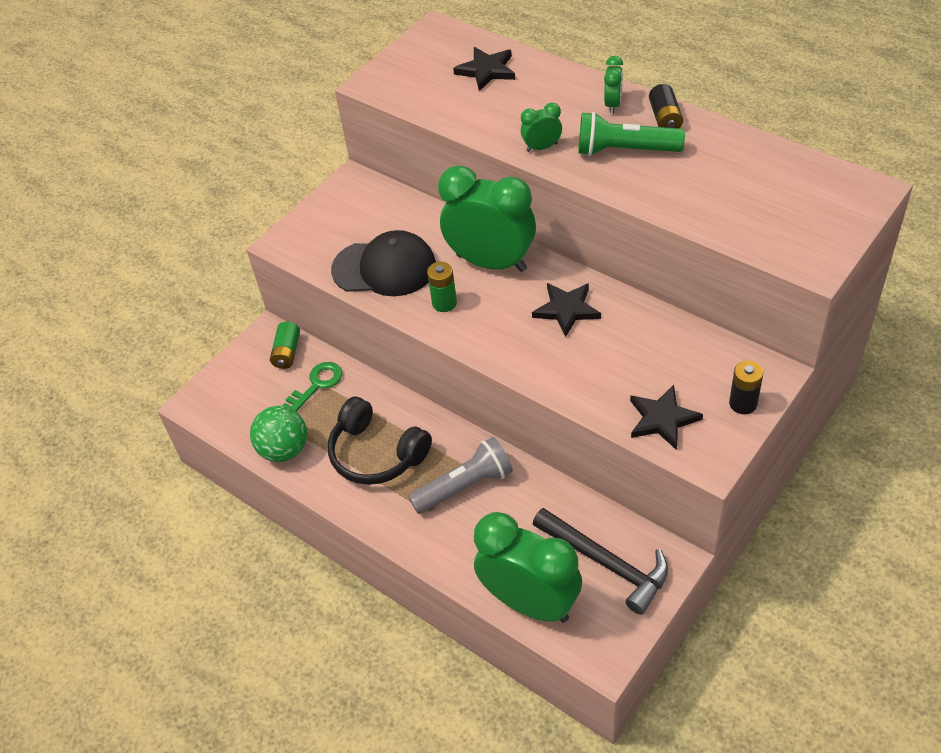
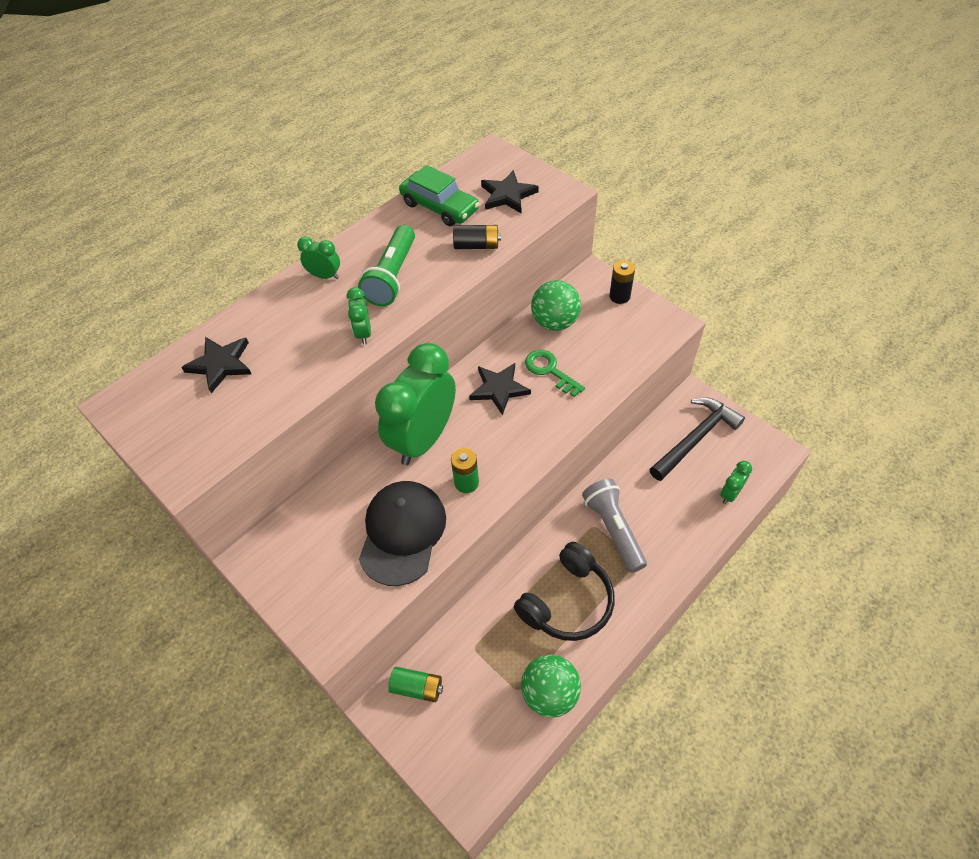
camera: 85 degrees left, 5 degrees up
(317, 385) = (470, 656): green key -> green key (550, 371)
(530, 602) = (730, 494): green clock -> green clock, size x0.43
(662, 419) = (629, 344): black star -> black star (508, 195)
(665, 118) = (360, 245): black battery -> black battery (477, 245)
(679, 345) = (555, 322): none -> green ball
(748, 164) = (440, 207): none -> green car

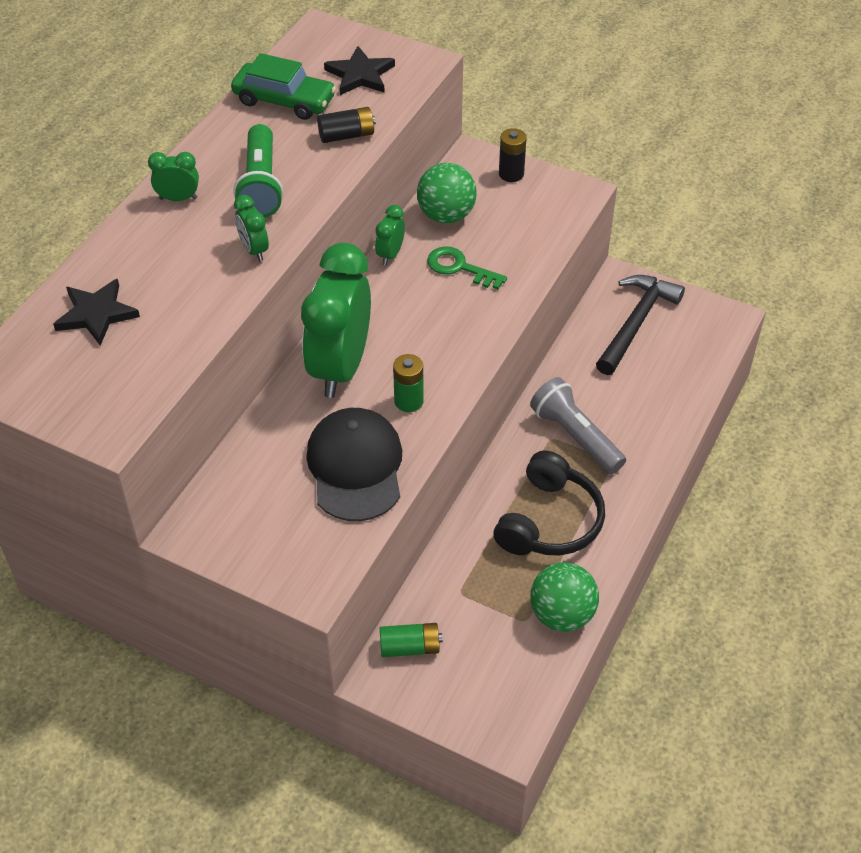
camera: 20 degrees left, 5 degrees down
(499, 389) = (408, 298): black star -> none
(730, 494) = (692, 372): green clock -> green clock (390, 254)

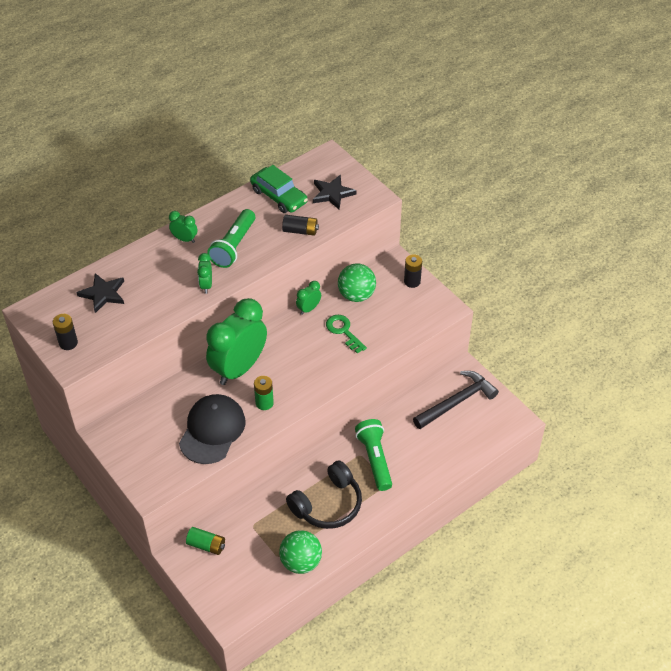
camera: 25 degrees right, 0 degrees up
(83, 403) = (68, 343): none -> black battery
(575, 436) = (375, 459): grey flashlight -> green flashlight

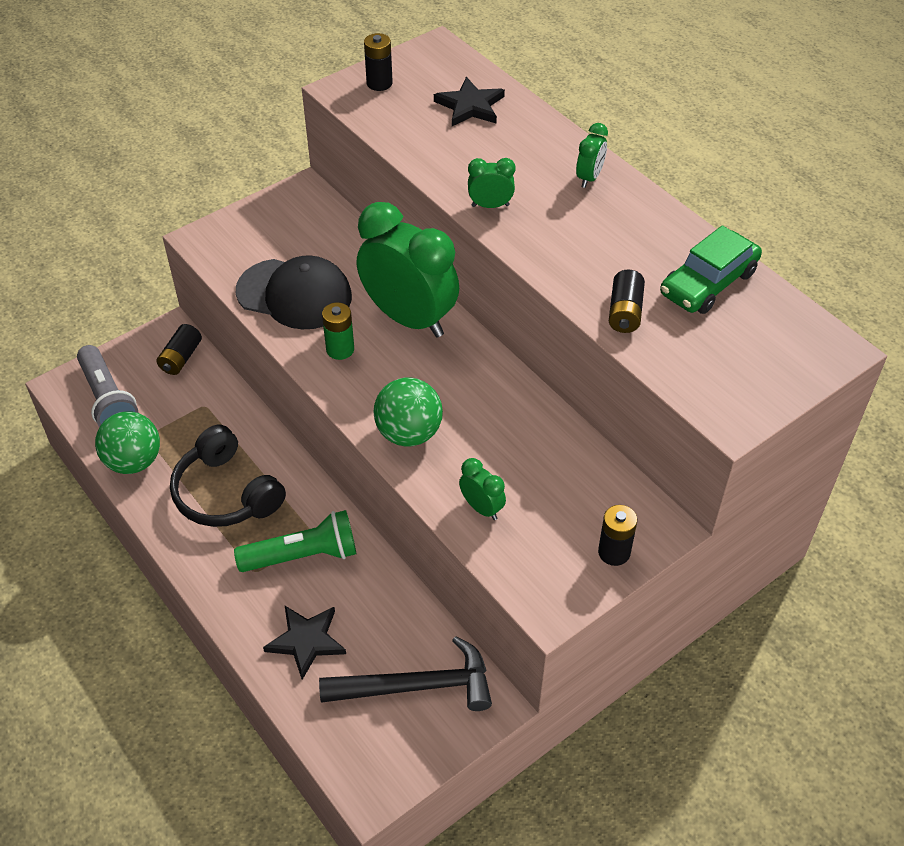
camera: 90 degrees right, 0 degrees up
(206, 545) = (181, 358): green battery -> black battery
(233, 246) = (579, 232): green flashlight -> none
(244, 587) = (108, 399): none -> grey flashlight
(308, 309) = (536, 400): green clock -> green clock (481, 508)
(332, 194) = (729, 355): black star -> black star (306, 641)
(343, 331) = (486, 447): green key -> none
(356, 295) = (572, 466): green ball -> green ball (409, 433)
(457, 402) = (417, 686): black hammer -> black hammer turned 60 degrees counterclockwise

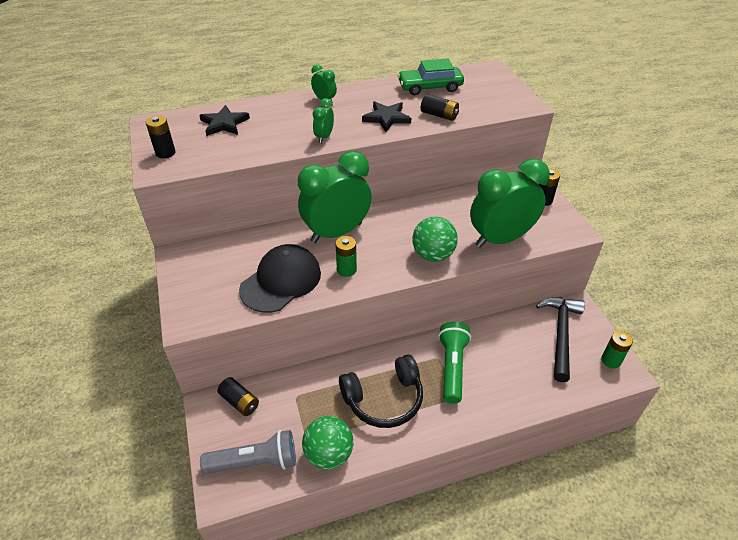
camera: 70 degrees left, 5 degrees down
(306, 641) = (518, 380): black star -> black star (386, 118)
(388, 765) = (611, 360): none -> green battery
(481, 508) = (500, 239): green clock -> green clock, size x2.35
(708, 283) = (430, 87): green car -> green car turned 105 degrees clockwise

